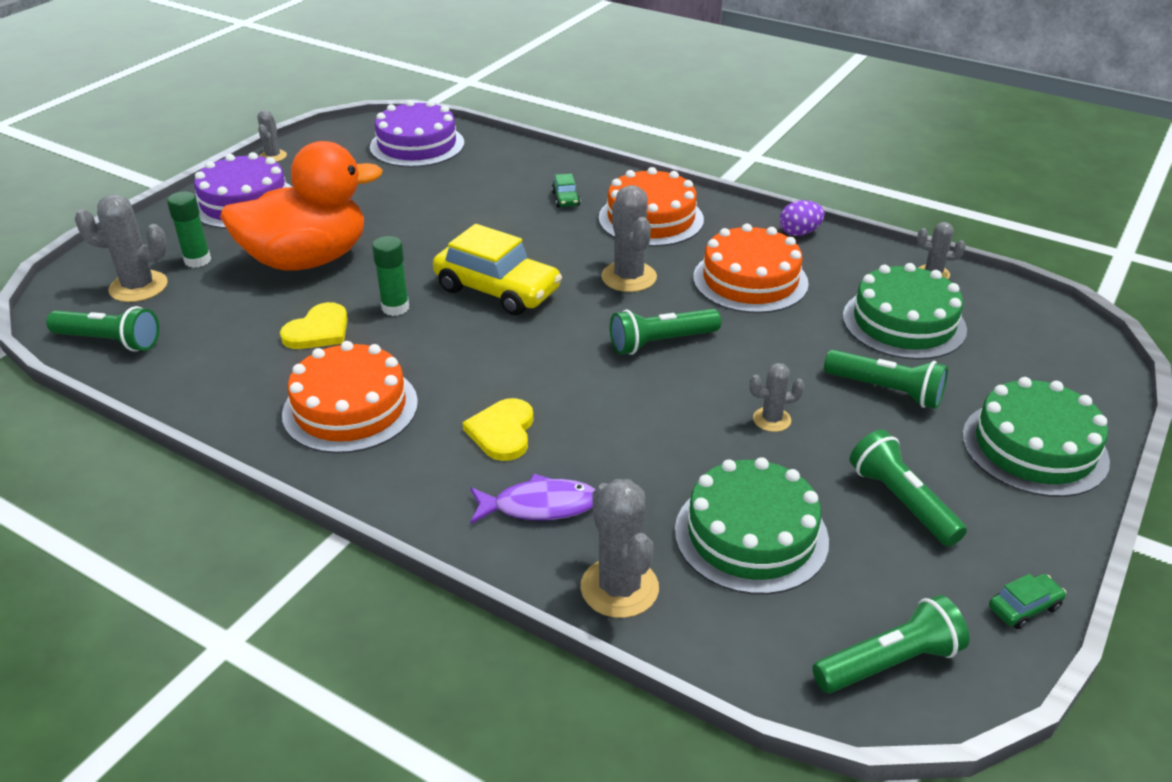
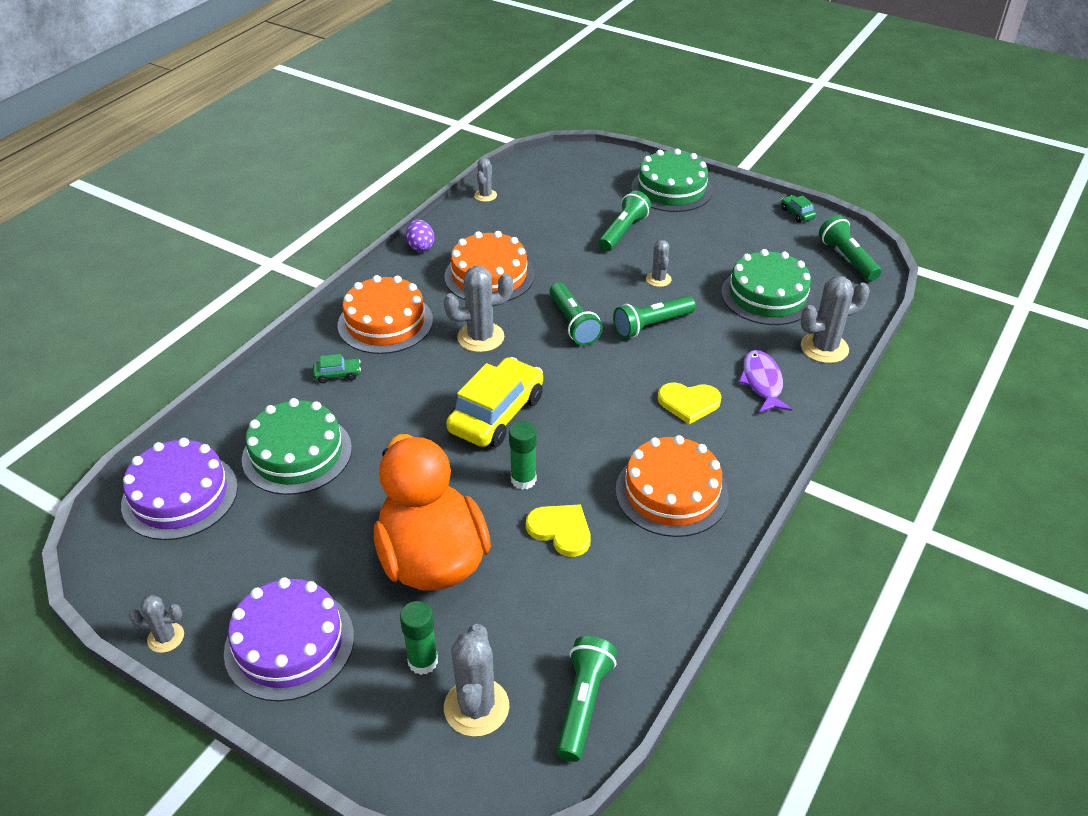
camera: 90 degrees left, 5 degrees up
(901, 501) = (726, 239): green flashlight -> green flashlight (651, 325)
(904, 323) = (547, 215): green cake -> green cake (297, 453)

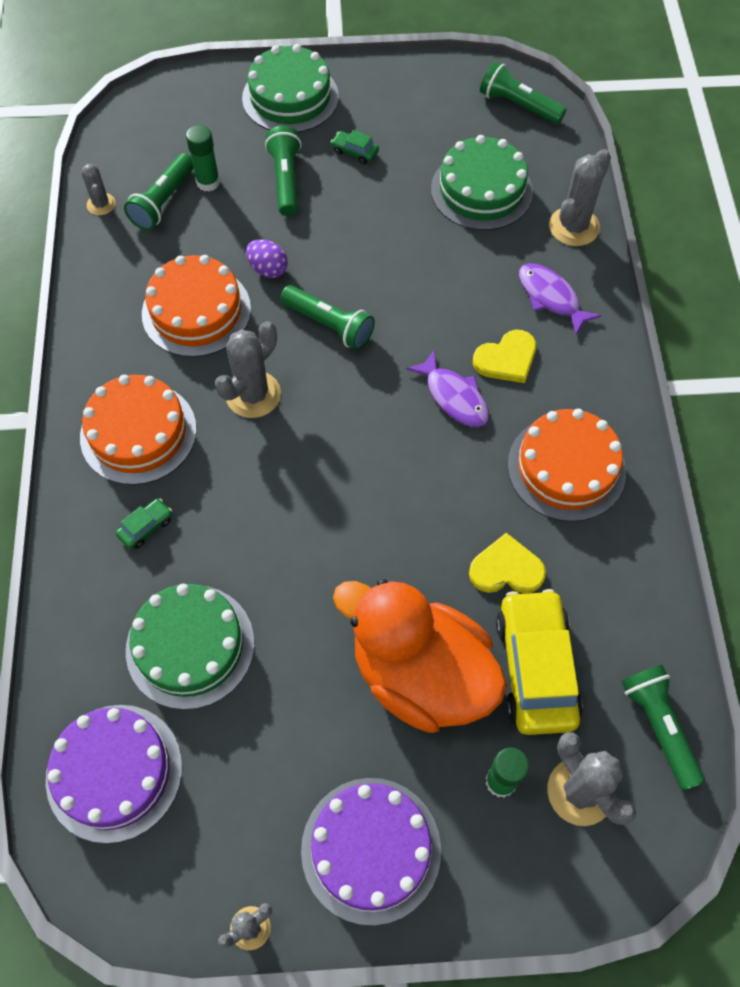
camera: 35 degrees left, 20 degrees up
(420, 246) = (89, 312): purple egg -> purple egg (268, 269)
(496, 414) = (345, 477): yellow car -> yellow car (535, 668)
(523, 480) = (430, 536): green glue stick -> green glue stick (208, 182)
(624, 406) = (454, 397): none -> purple fish
(651, 325) = (404, 286): green flashlight -> green flashlight (163, 201)
(658, 279) = (367, 224): grey cactus -> none
(797, 213) = (434, 70): green car -> green car (355, 152)

